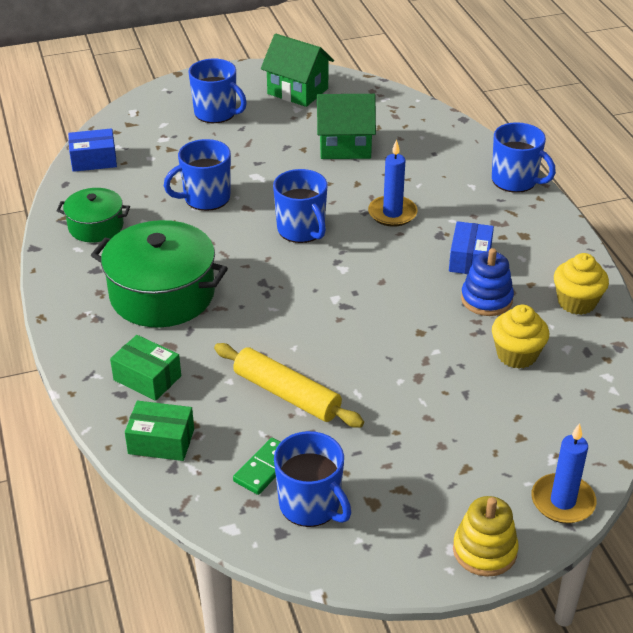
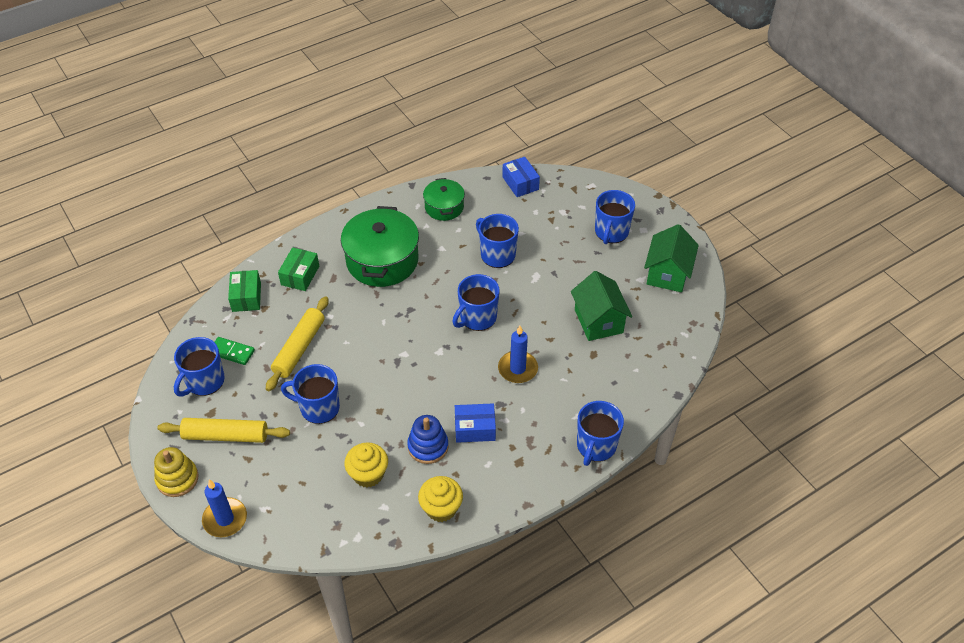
camera: 75 degrees right, 10 degrees up
(398, 387) = (318, 408): none -> blue mug
(419, 489) = (225, 435): none -> yellow rolling pin

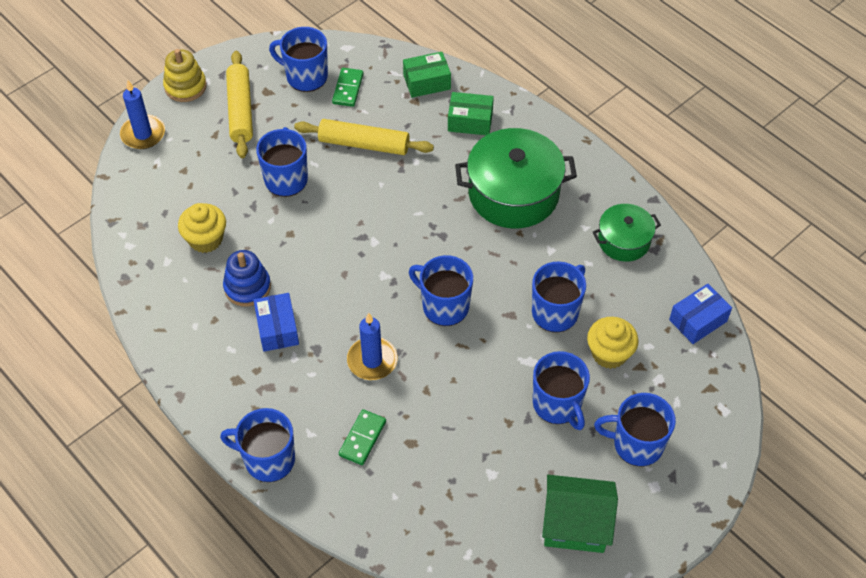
camera: 80 degrees right, 5 degrees up
(441, 508) = (169, 313): yellow cupcake -> yellow cupcake (609, 353)
(574, 267) = (557, 405): none -> blue mug
(585, 383) = (362, 438): none -> green domino
(598, 321) = (468, 443): green house -> none

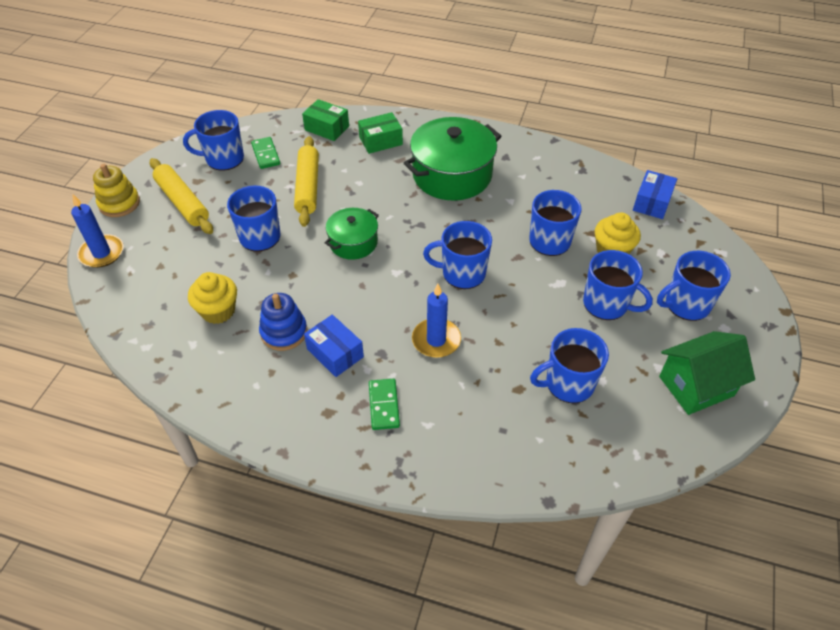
camera: 30 degrees left, 5 degrees down
(268, 459) = (406, 466): blue mug -> blue mug (568, 383)
(362, 438) = (476, 406): green domino -> green domino (384, 405)
(364, 144) = (308, 187): yellow rolling pin -> yellow rolling pin turned 75 degrees counterclockwise
(427, 82) = (327, 128): green box -> green box turned 75 degrees clockwise
(624, 241) = (557, 173): green pot -> green pot (353, 242)

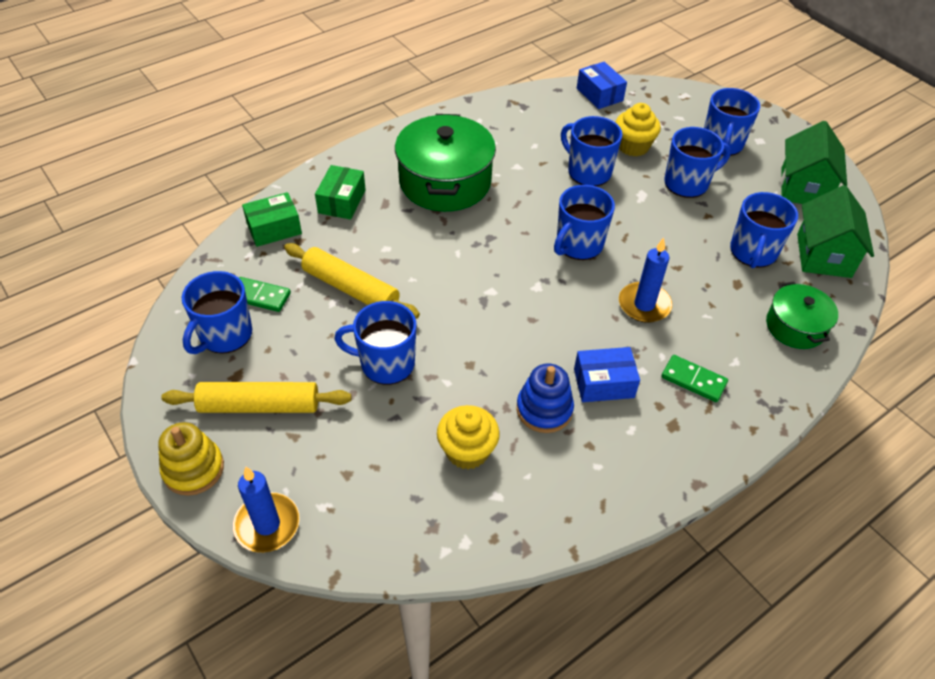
camera: 55 degrees left, 0 degrees up
(353, 242) = (468, 296): green pot -> green pot (795, 326)
(619, 436) = (823, 255): none -> green house

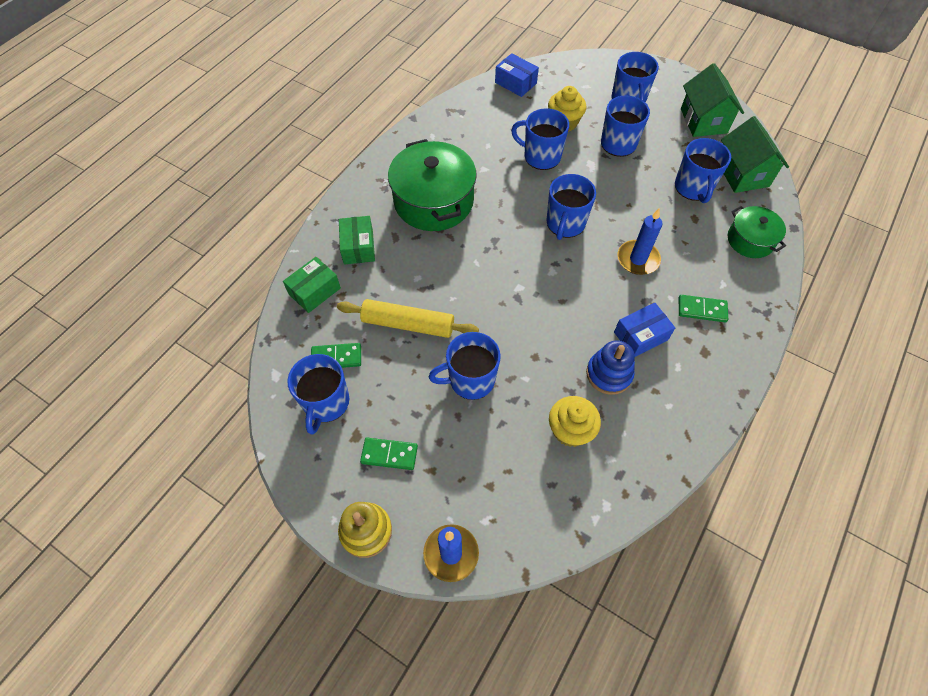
camera: 20 degrees left, 10 degrees up
(259, 405) = (389, 455): yellow rolling pin -> green domino

